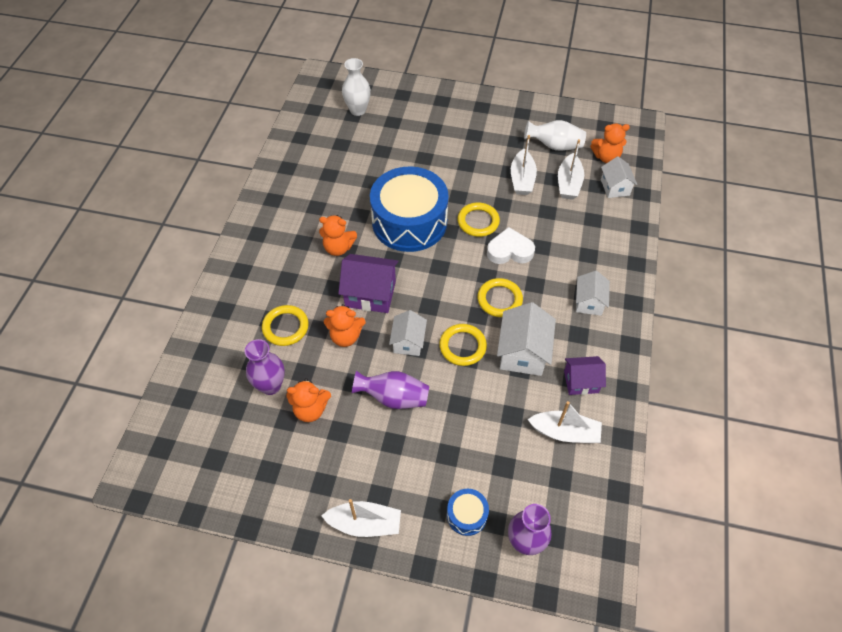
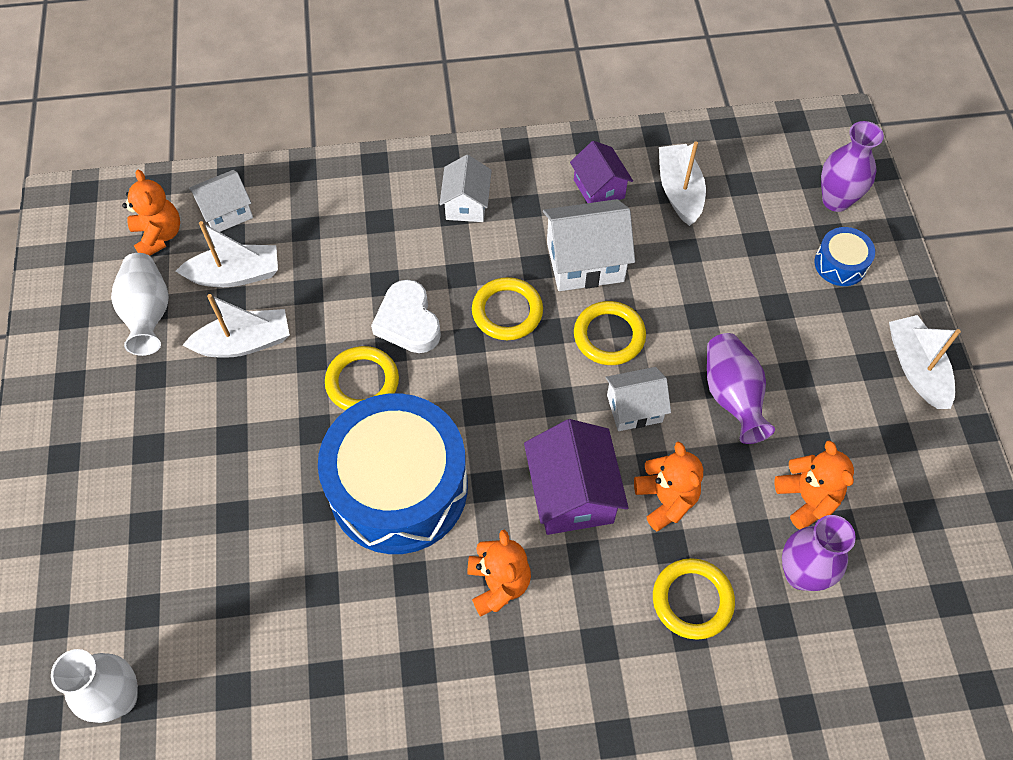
camera: 110 degrees left, 5 degrees up
(589, 302) = (466, 204): white house -> white house turned 75 degrees counterclockwise

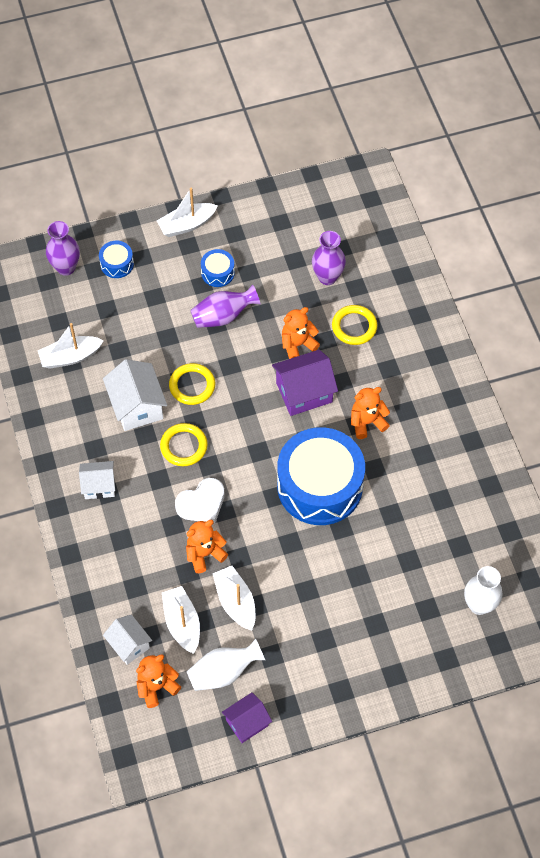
camera: 100 degrees left, 0 degrees up
(362, 382) = (251, 522): yellow ring -> none
(599, 189) = (74, 405): purple house -> purple house (247, 723)
(634, 408) = (241, 366): white house -> none
(807, 498) = (282, 276): orange teddy bear -> orange teddy bear (204, 554)
(818, 400) = (218, 273): none -> blue drum

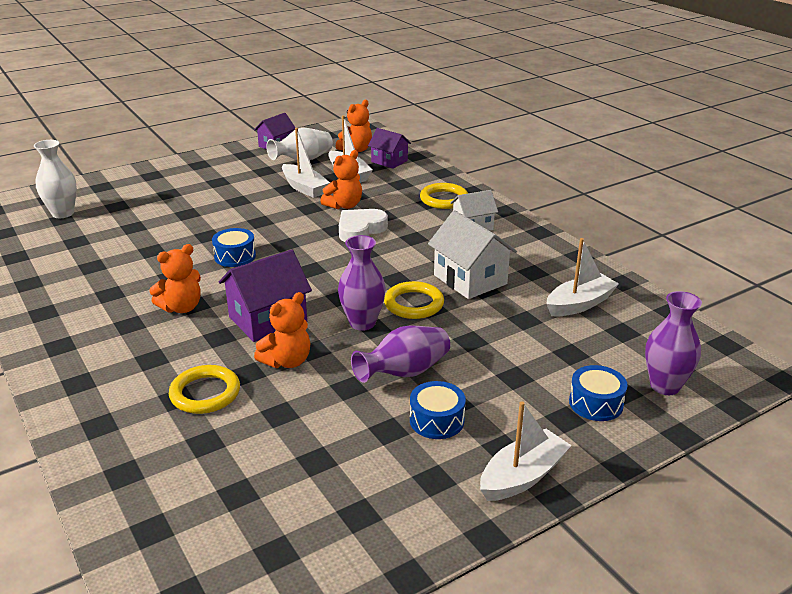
camera: 165 degrees right, 30 degrees down
(129, 645) = (389, 161): white house -> purple house
(184, 446) = (399, 260): yellow ring -> yellow ring (444, 199)
(320, 486) = (235, 256): blue drum -> blue drum, size x0.42
(327, 277) = (256, 446): purple vase -> purple vase (362, 323)

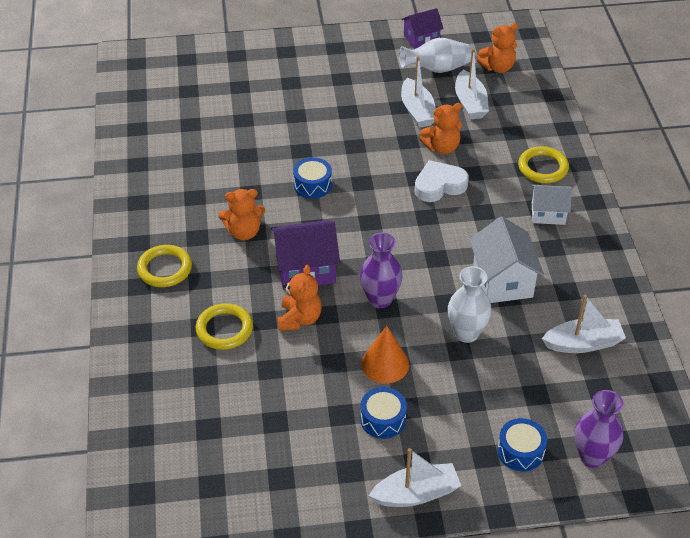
camera: 25 degrees right, 15 degrees up
(63, 213) = (191, 83): white vase -> white vase (466, 333)
(287, 361) = (299, 319): orange teddy bear -> orange teddy bear turned 60 degrees counterclockwise
(389, 161) = (521, 95): purple house -> none
(404, 372) = (385, 364): purple vase -> orange cone
(414, 304) = (435, 293): yellow ring -> yellow ring (165, 269)

